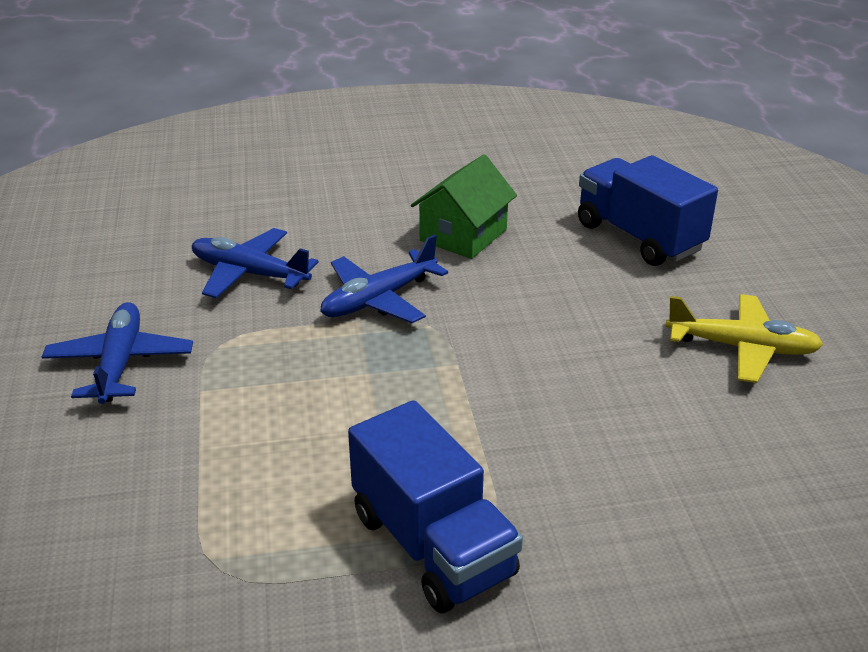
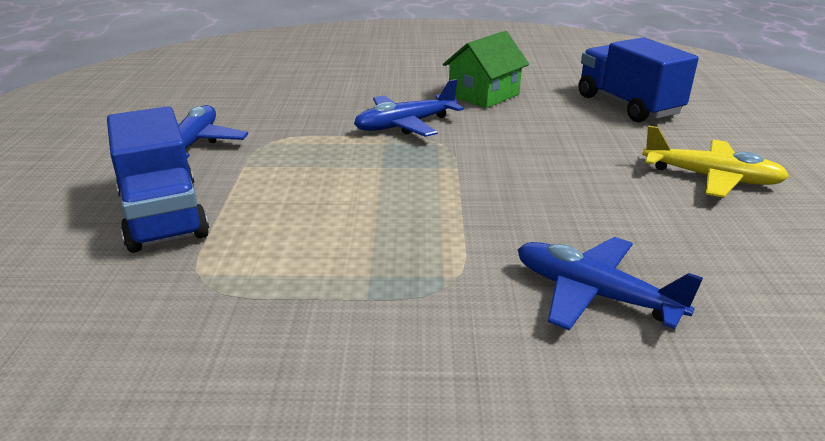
camera: 10 degrees right, 5 degrees down
(249, 273) = (311, 104): blue plane -> blue plane (593, 294)
(432, 545) = (397, 286): blue truck -> blue truck (163, 216)

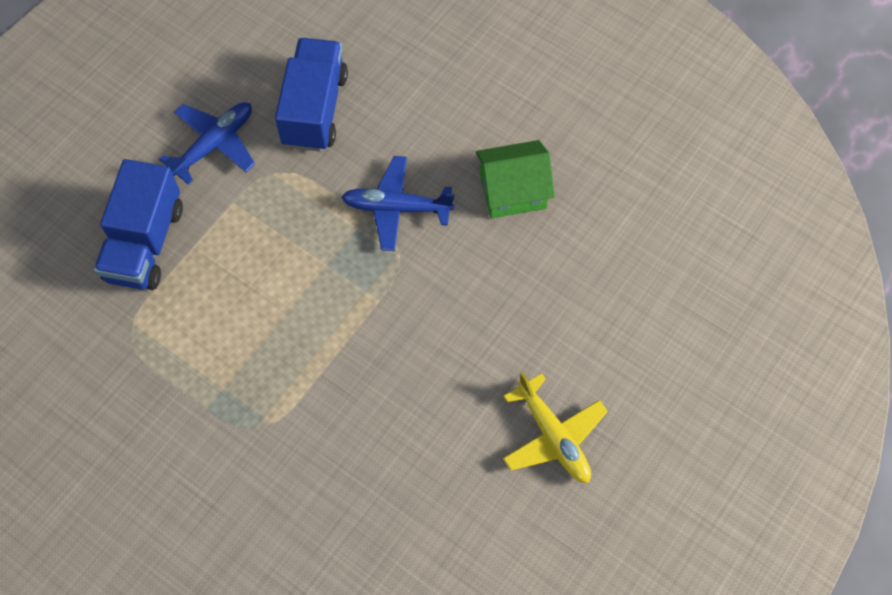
camera: 35 degrees right, 35 degrees up
(593, 294) = (331, 491): blue plane -> none
(627, 105) = (623, 290): blue truck -> blue truck (315, 109)

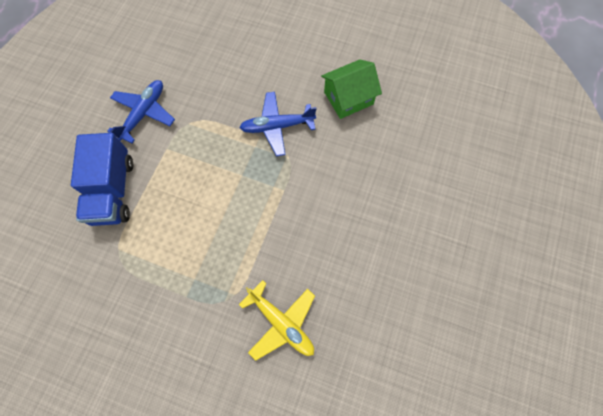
camera: 15 degrees left, 5 degrees up
(315, 109) = (205, 76): blue truck -> none
(553, 436) = (427, 253): yellow plane -> yellow plane (281, 323)

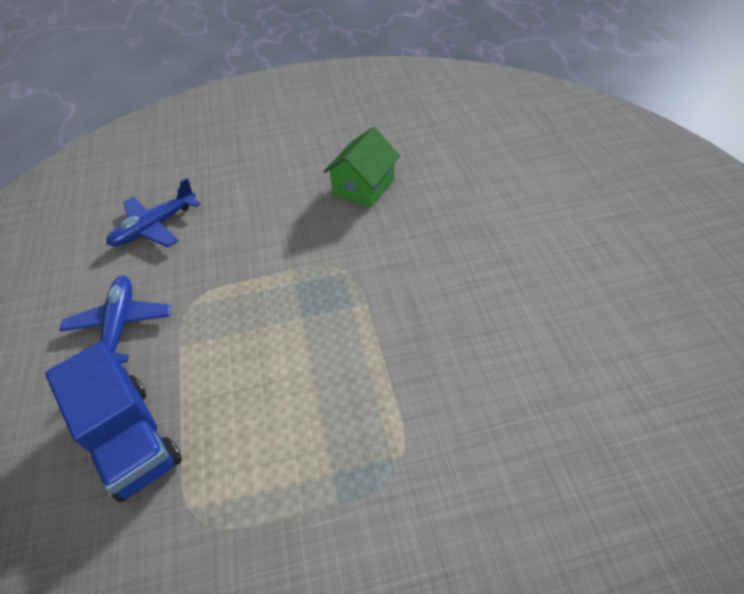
camera: 30 degrees left, 20 degrees down
(277, 126) = (306, 250): blue plane -> blue plane (155, 227)
(281, 323) = (490, 446): yellow plane -> none

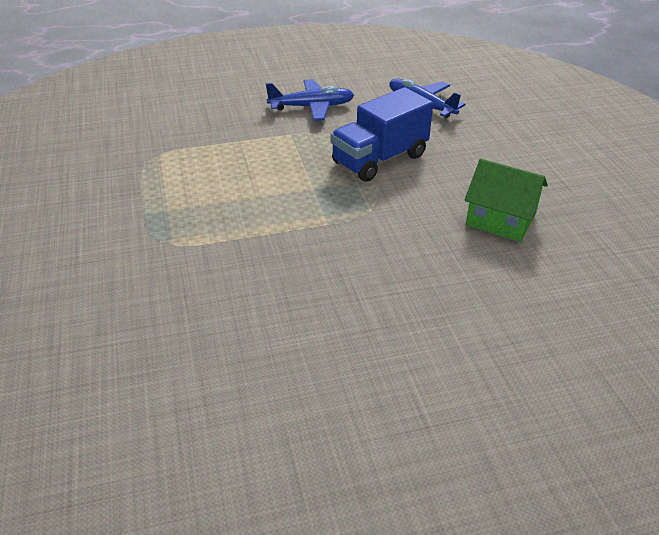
camera: 85 degrees right, 10 degrees down
(132, 438) = (216, 126): blue truck -> blue truck (380, 159)

